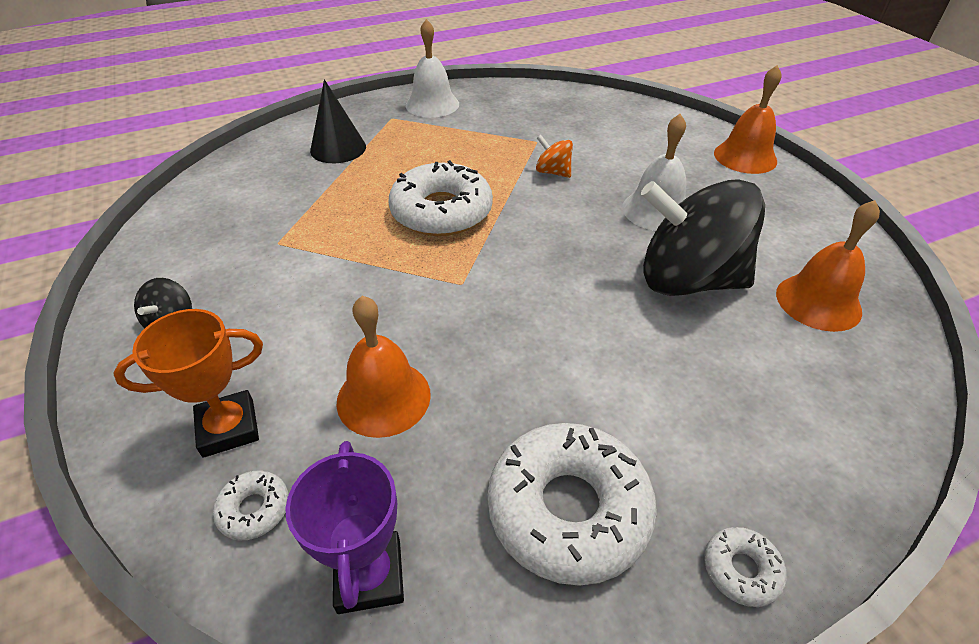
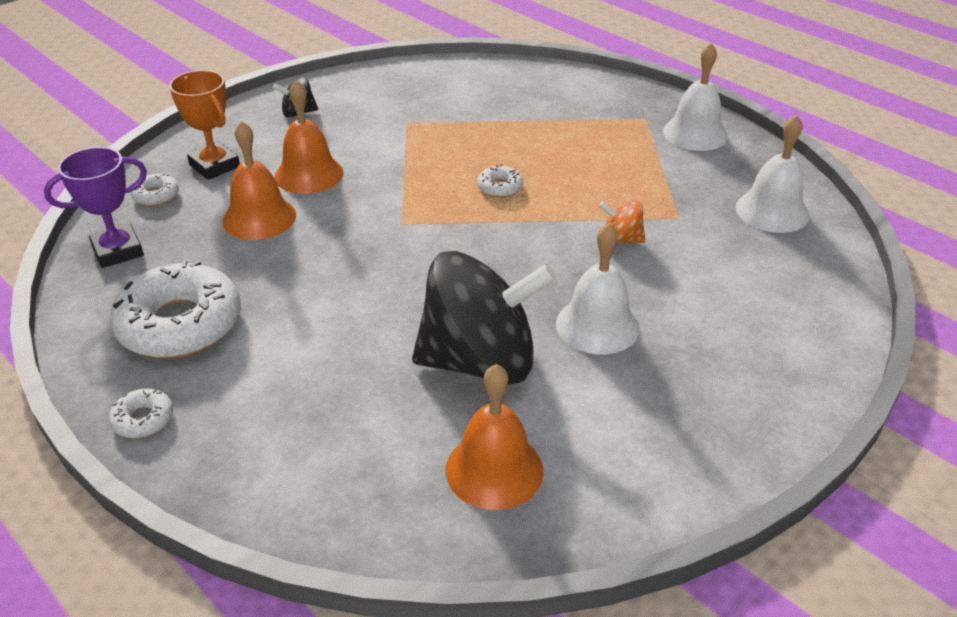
camera: 70 degrees right, 5 degrees down
(338, 148) = (563, 107): black cone -> none
(441, 212) = (500, 187): white donut -> white donut, size x0.44
(550, 106) = (772, 211): none -> white bell
(553, 172) = (620, 239): orange spinning top -> orange spinning top turned 90 degrees counterclockwise
(687, 280) = (480, 361): black spinning top -> black spinning top turned 90 degrees clockwise
(745, 157) = (788, 394): orange bell -> orange bell (309, 174)

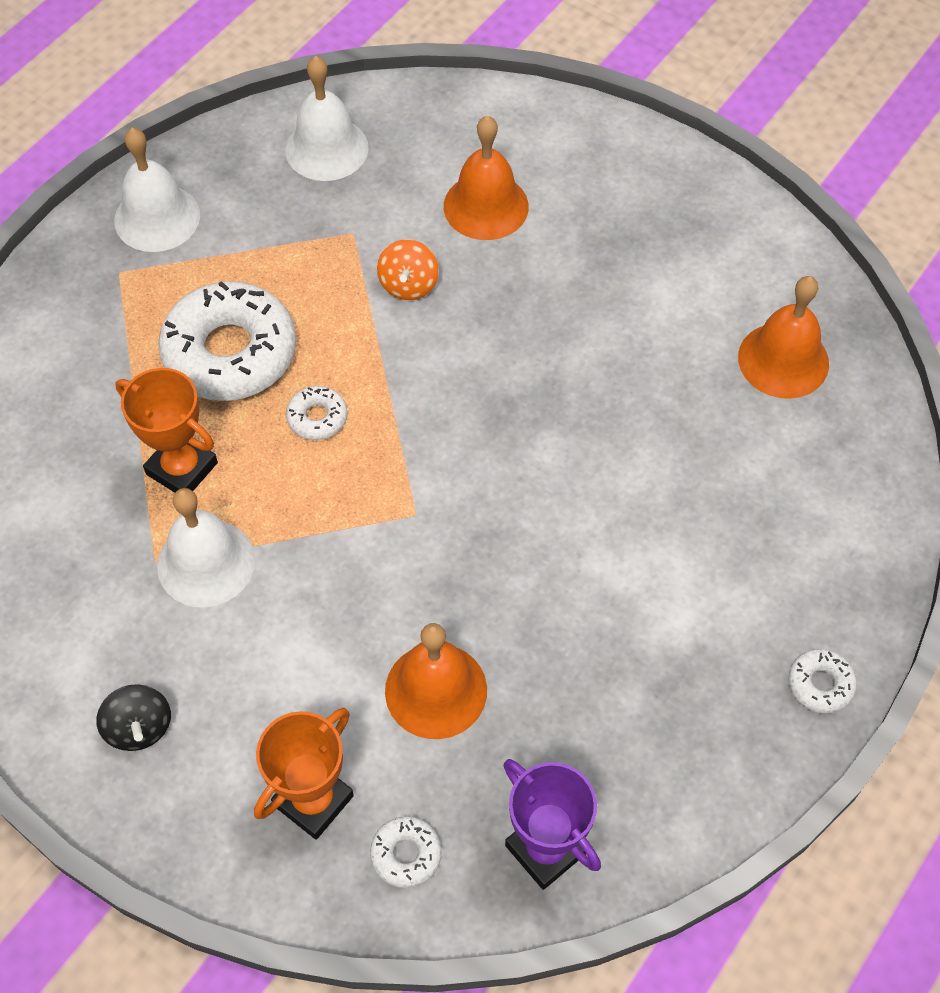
camera: 100 degrees left, 20 degrees up
(180, 324) = (667, 707): white donut -> white donut (230, 352)
(309, 174) = (318, 658): orange bell -> orange bell (486, 206)
(473, 134) = (182, 468): none -> orange trophy
(480, 361) = (646, 391): black spinning top -> none
(597, 325) = (564, 297): white bell -> white bell (206, 562)

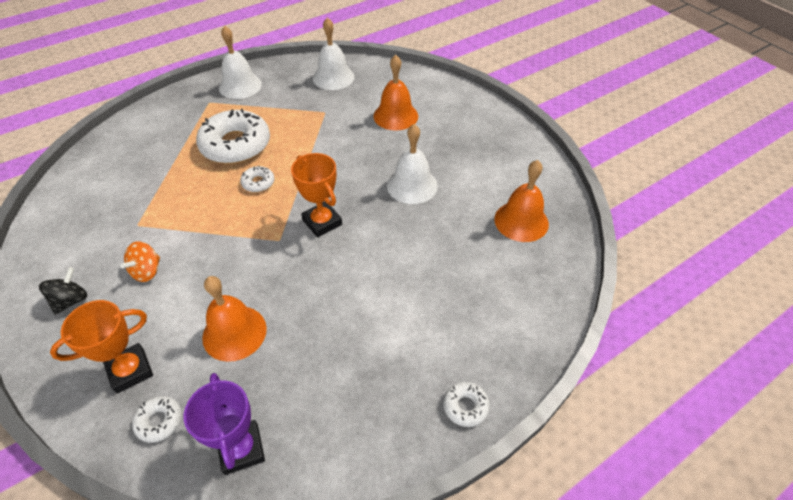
camera: 20 degrees right, 10 degrees down
(139, 727) = (71, 300): black spinning top -> black spinning top turned 150 degrees counterclockwise
(182, 468) = (179, 187): orange trophy -> orange trophy (322, 222)
(206, 562) = (160, 232): white bell -> white bell (412, 185)
(408, 285) = (338, 138): orange spinning top -> orange spinning top (147, 271)

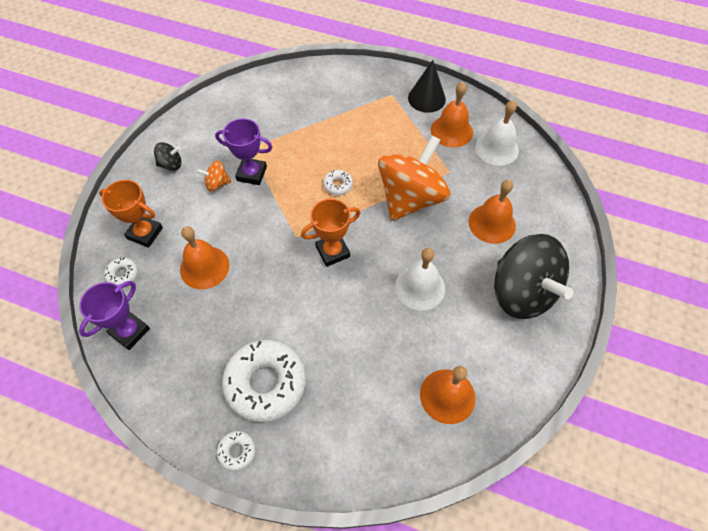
camera: 55 degrees right, 10 degrees up
(170, 237) = (251, 174): none -> purple trophy
(236, 145) = (362, 144): white donut -> white donut (266, 383)
(240, 86) = (426, 98): white bell -> black cone
(288, 90) = (451, 131): none -> orange bell
(322, 222) = (332, 251): orange trophy -> orange trophy turned 45 degrees clockwise
(323, 146) = (410, 198): none -> orange spinning top
(468, 133) = (522, 292): none -> black spinning top

